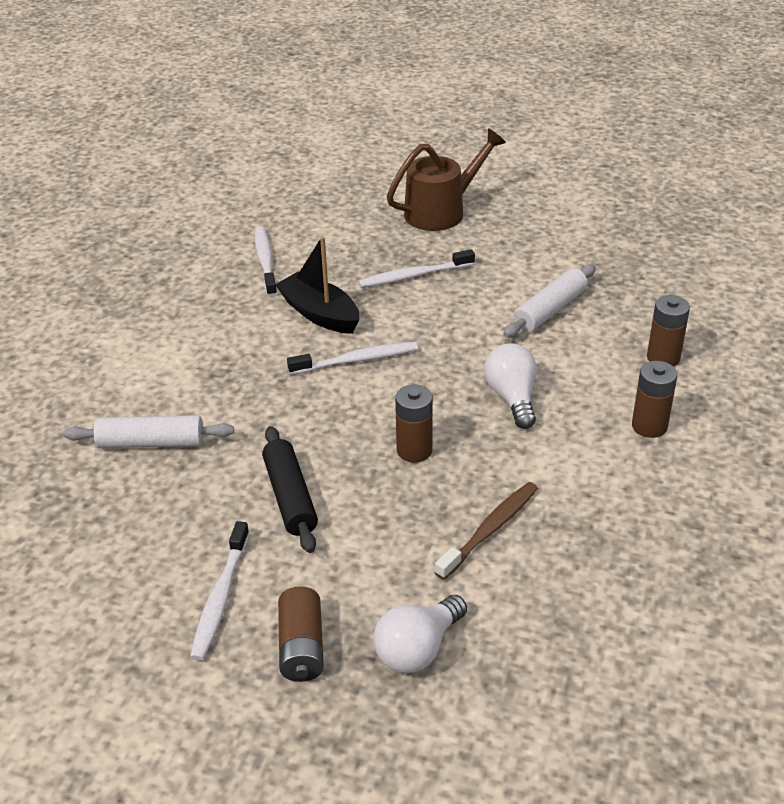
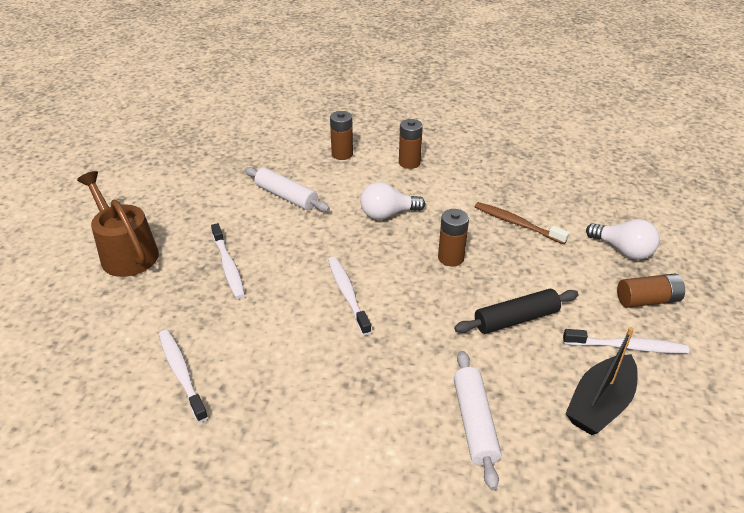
camera: 95 degrees left, 0 degrees up
(265, 261) = (181, 373): white toothbrush -> white toothbrush turned 75 degrees clockwise
(320, 314) = (279, 322): black boat -> black boat (599, 404)

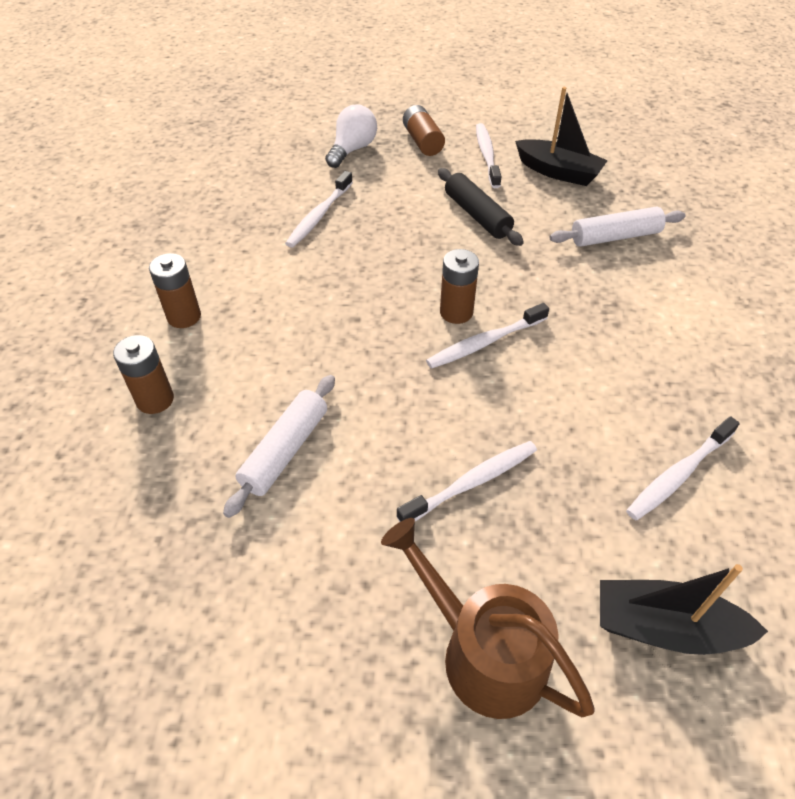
camera: 100 degrees left, 10 degrees up
(88, 329) = (664, 627): none -> black boat
(126, 253) = (482, 652): brown watering can -> brown watering can turned 90 degrees clockwise
(387, 214) = (316, 326): white light bulb -> none
(451, 258) = (394, 263): brown battery -> brown battery (456, 312)
(517, 223) = (319, 216): brown toothbrush -> white toothbrush

